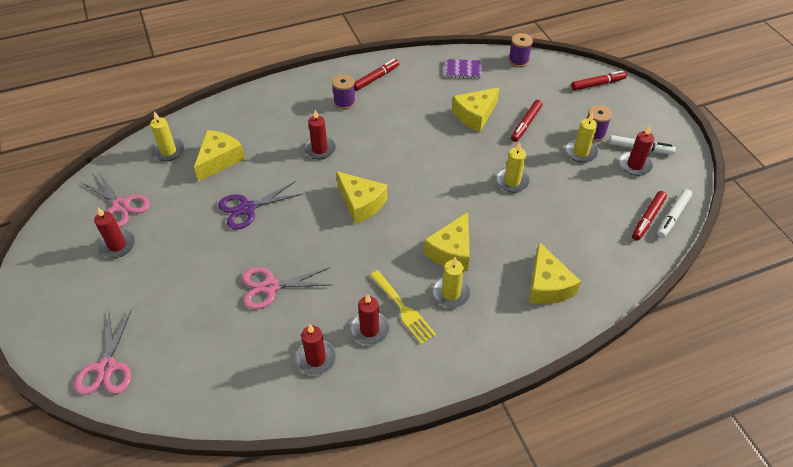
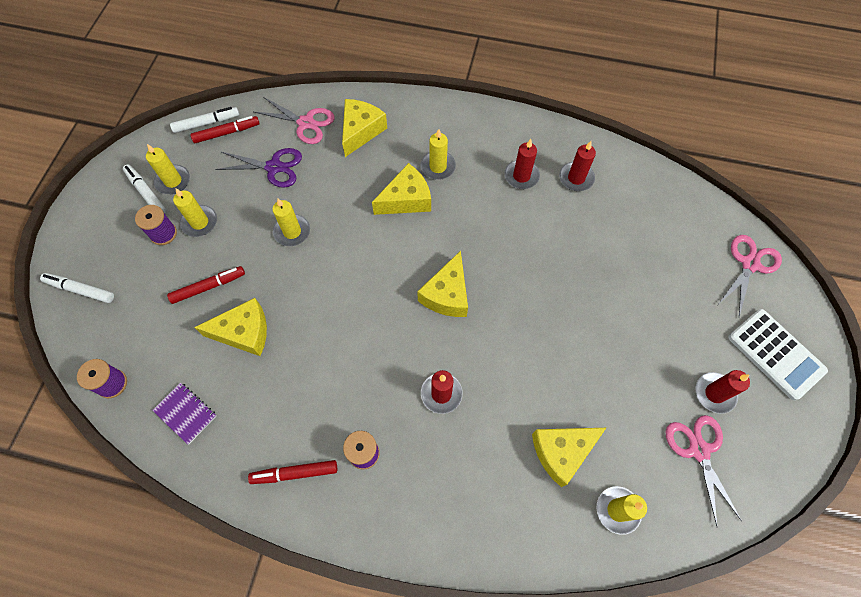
camera: 145 degrees left, 15 degrees up
(69, 299) = (775, 354): none -> white calculator
(247, 208) = (562, 359): purple scissors -> purple scissors (274, 167)
(270, 287) = (581, 258): pink scissors -> pink scissors (306, 123)
(361, 203) = (447, 294): yellow cheese -> yellow cheese turned 150 degrees counterclockwise
(403, 309) = (484, 176): yellow fork -> none
(598, 84) = (80, 290): red marker -> white marker
(635, 165) = (173, 181): red candle -> yellow candle

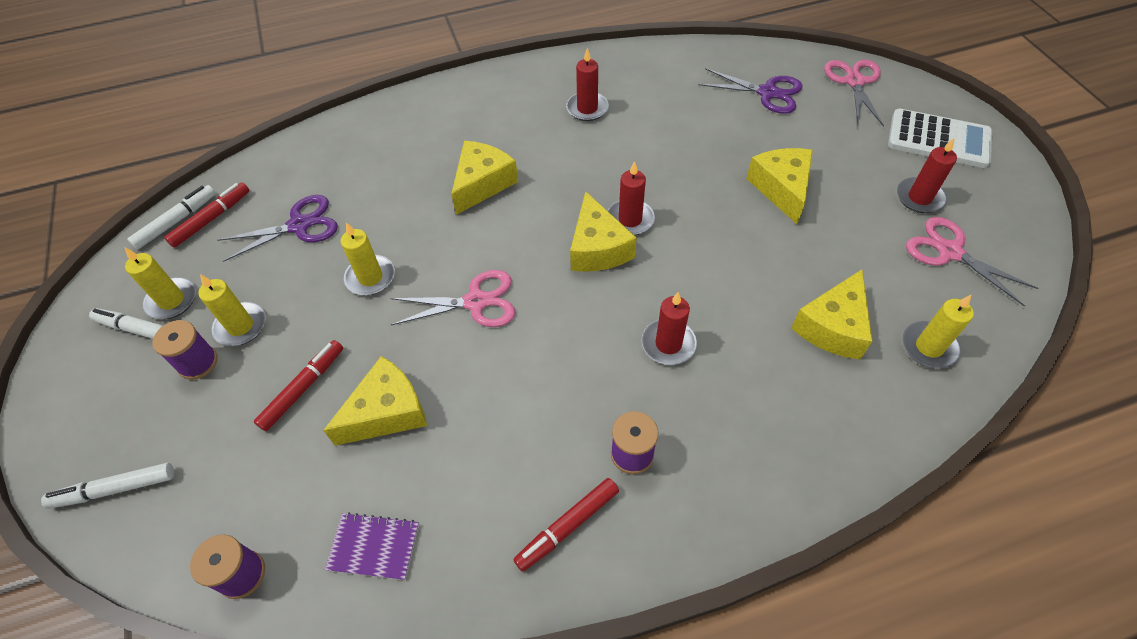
camera: 30 degrees left, 10 degrees down
(306, 123) = (307, 166): pink scissors -> pink scissors (476, 302)
(361, 131) = (380, 145): yellow cheese -> yellow cheese (781, 189)
(438, 167) = (493, 139): yellow candle -> none
(576, 178) = (642, 86): red candle -> red candle (630, 219)
(669, 236) = (767, 93): none -> purple scissors

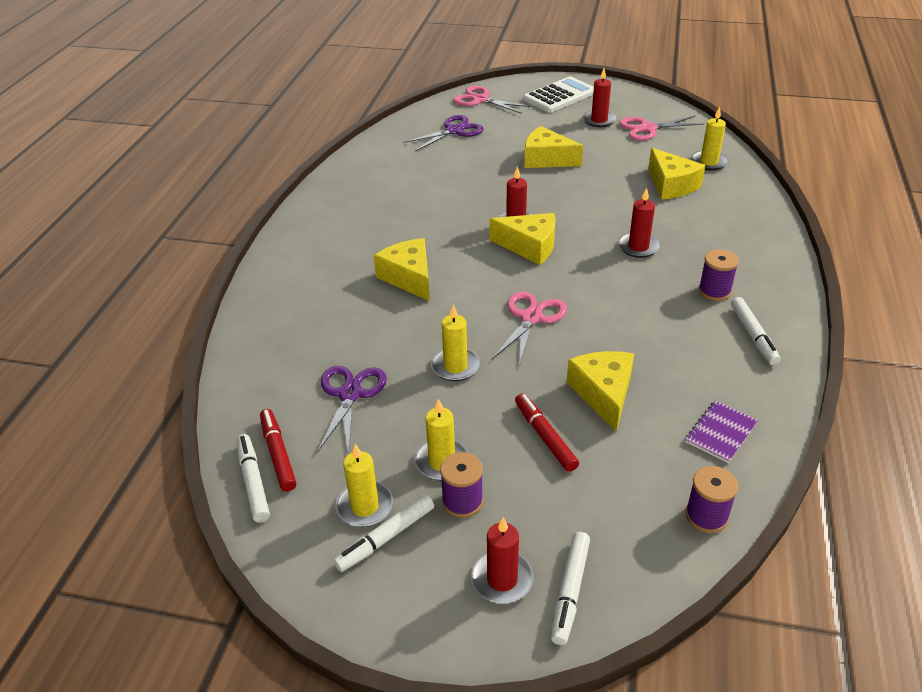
camera: 60 degrees left, 15 degrees down
(567, 526) = (753, 336): red marker -> white marker
(587, 108) = (382, 203): red candle -> red candle (502, 579)

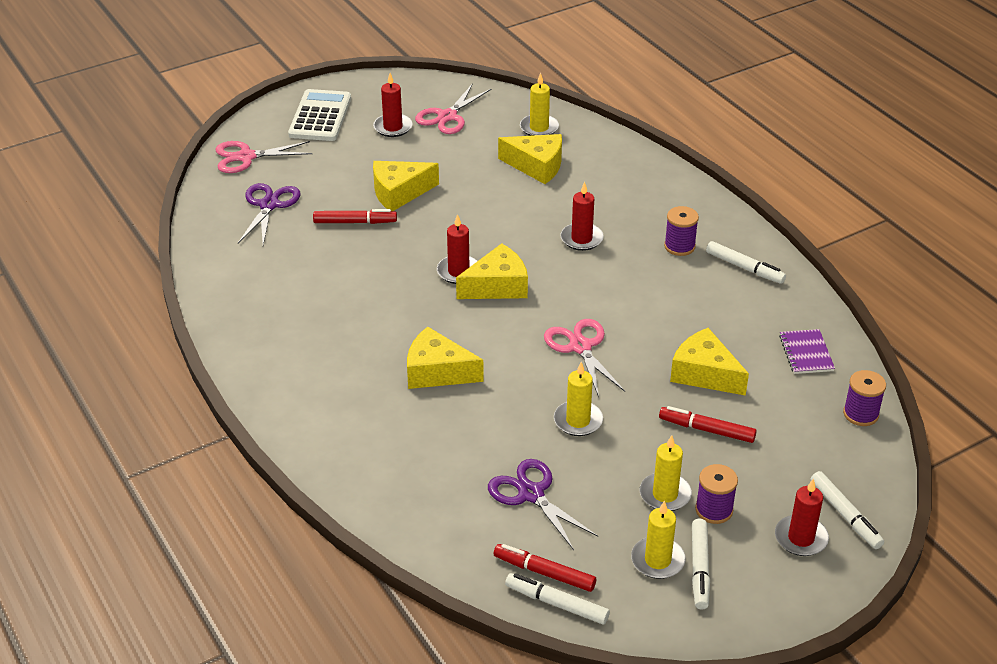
camera: 45 degrees left, 0 degrees up
(492, 163) = (355, 222): none -> red marker

